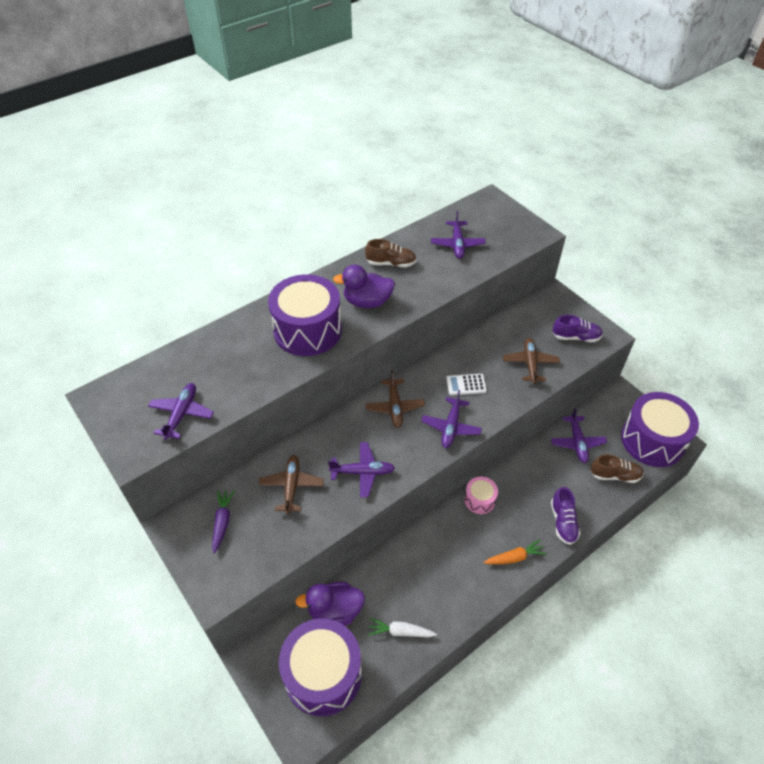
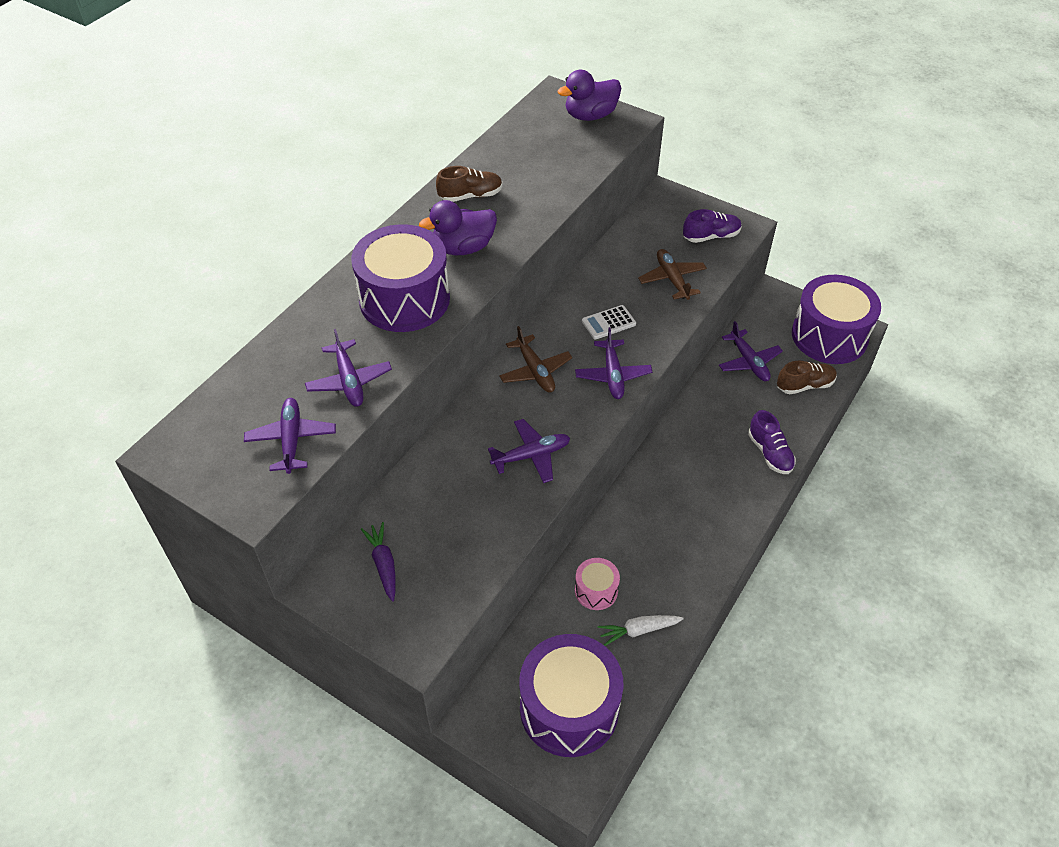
camera: 20 degrees left, 0 degrees up
(291, 486) = (451, 497): brown plane -> none
(335, 611) = (551, 634): purple duck -> purple duck (590, 115)
(457, 244) = (541, 155): purple plane -> purple plane (349, 381)
(479, 500) = (666, 457): pink drum -> pink drum (596, 590)
(515, 557) = (733, 507): orange carrot -> none

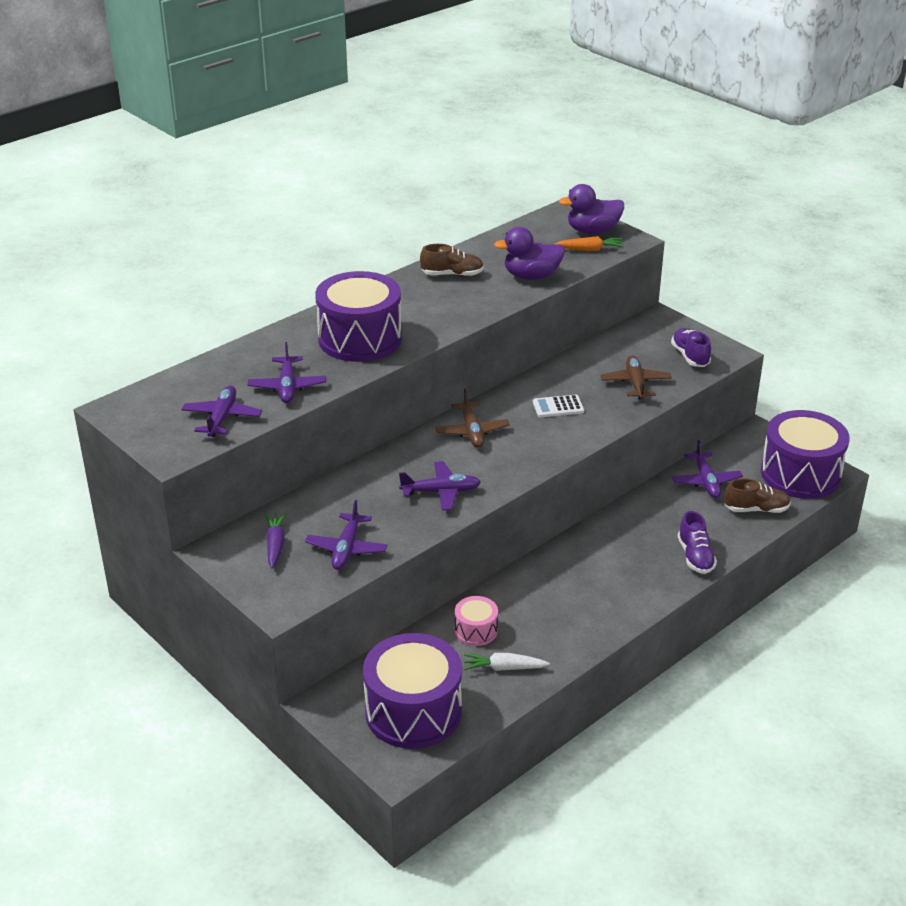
camera: 15 degrees right, 15 degrees down
(463, 248) = (428, 310): purple duck -> purple duck (531, 276)
(597, 140) = (590, 249): none -> orange carrot
(613, 375) = (544, 446): purple plane -> purple plane (346, 549)
(711, 236) = (690, 356): purple shoe -> purple shoe turned 105 degrees counterclockwise

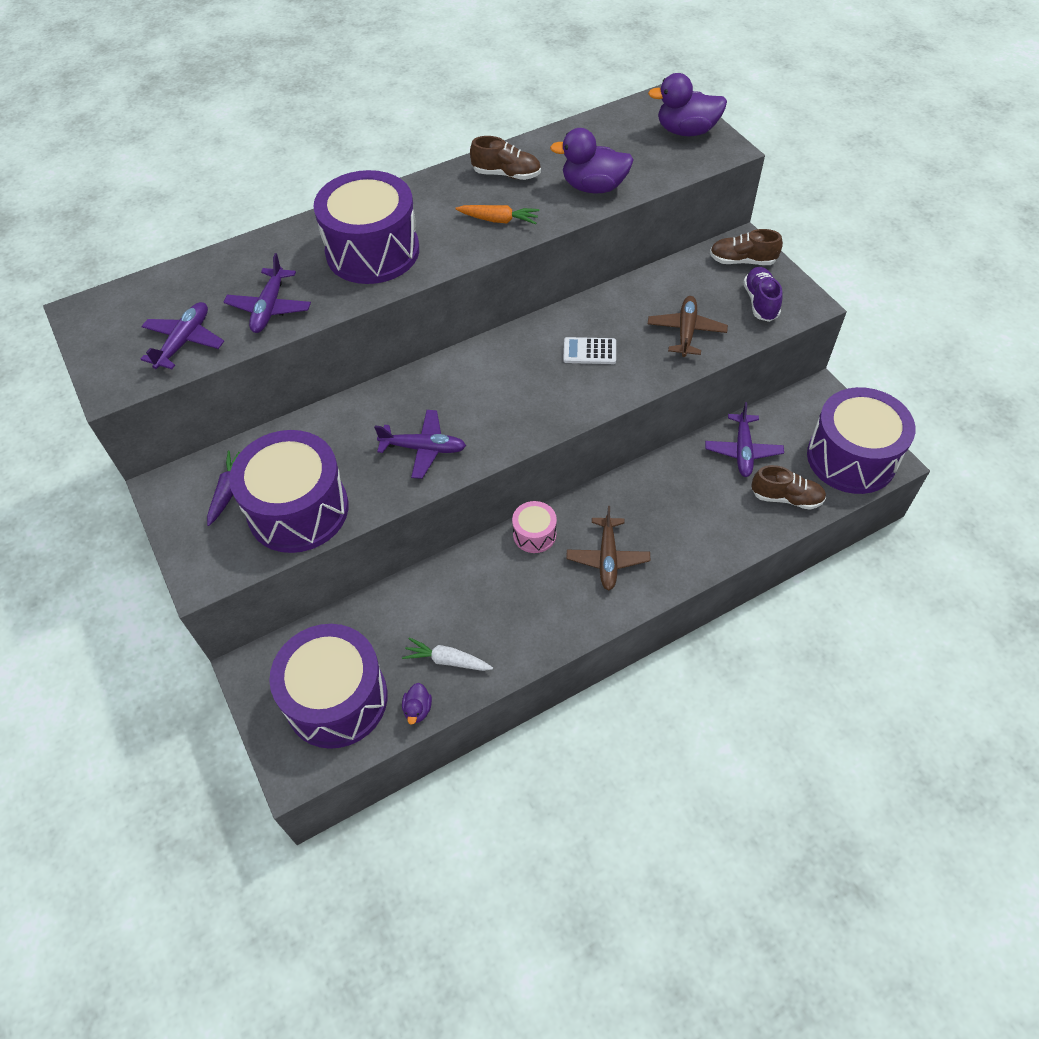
camera: 15 degrees right, 20 degrees up
(346, 549) = (298, 510): purple plane -> purple drum
(472, 431) = (485, 371): brown plane -> brown plane (607, 558)
(476, 630) = (435, 605): pink drum -> pink drum (534, 534)
(491, 707) = (417, 709): none -> purple duck
(590, 249) = (674, 157): orange carrot -> orange carrot (499, 220)
(663, 329) = (742, 261): none -> brown shoe
(695, 556) = (698, 550): purple shoe -> none

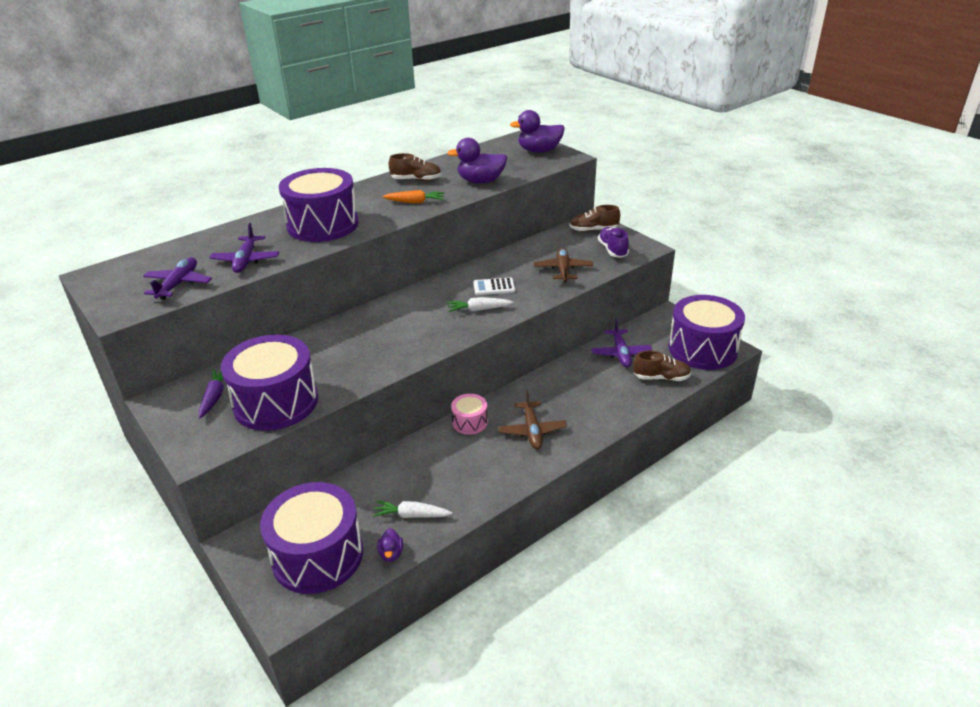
camera: 10 degrees left, 20 degrees down
(424, 448) = (375, 354): purple plane -> none
(563, 389) = (478, 309): none -> white carrot

